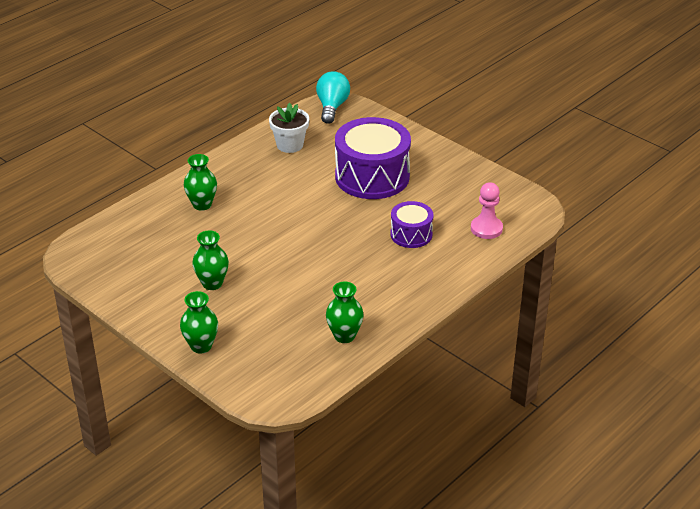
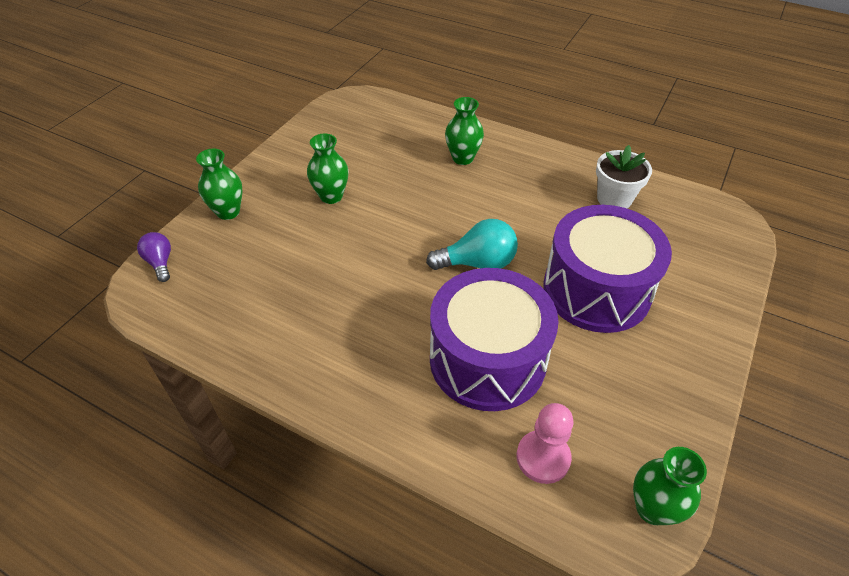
camera: 75 degrees right, 10 degrees up
(248, 389) = (160, 263): none -> purple light bulb
(332, 107) = (723, 218): turquoise light bulb -> turquoise light bulb (477, 263)
(344, 336) = (258, 329): green vase -> green vase (652, 508)
(411, 234) = (487, 359): purple drum -> purple drum, size x1.88

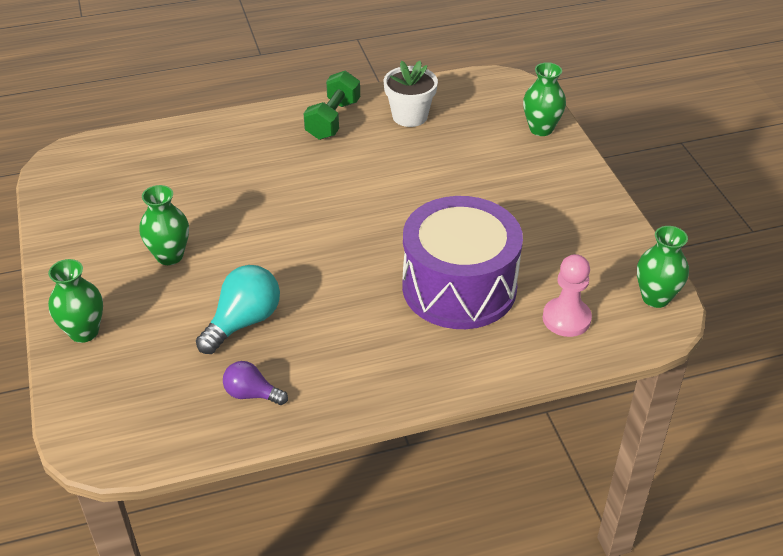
camera: 45 degrees left, 5 degrees down
(160, 263) = (80, 415): purple light bulb -> purple light bulb (252, 394)
(462, 158) = (247, 154): green vase -> green vase (541, 129)
(477, 263) = (367, 227): turquoise light bulb -> turquoise light bulb (243, 322)
(551, 168) = (333, 119): none -> green dumbbell
(596, 290) = (474, 190): purple drum -> none

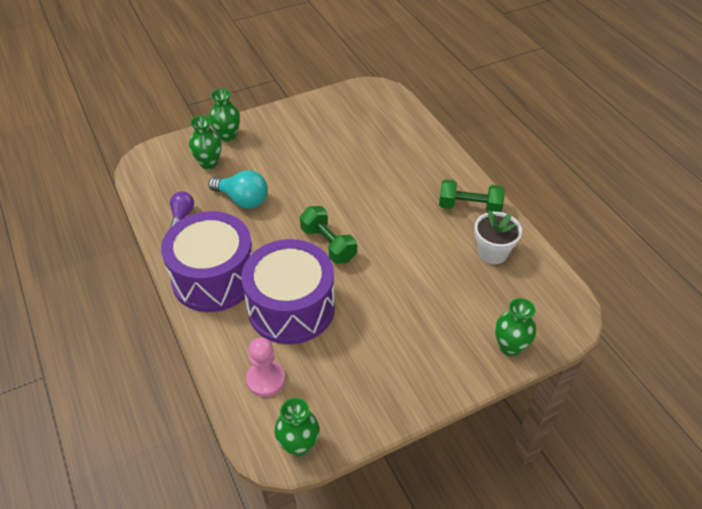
camera: 80 degrees right, 5 degrees up
(169, 256) = (297, 155): green vase -> green vase (209, 163)
(360, 243) = (328, 244): none -> green dumbbell
(391, 360) = (214, 278): none -> purple drum

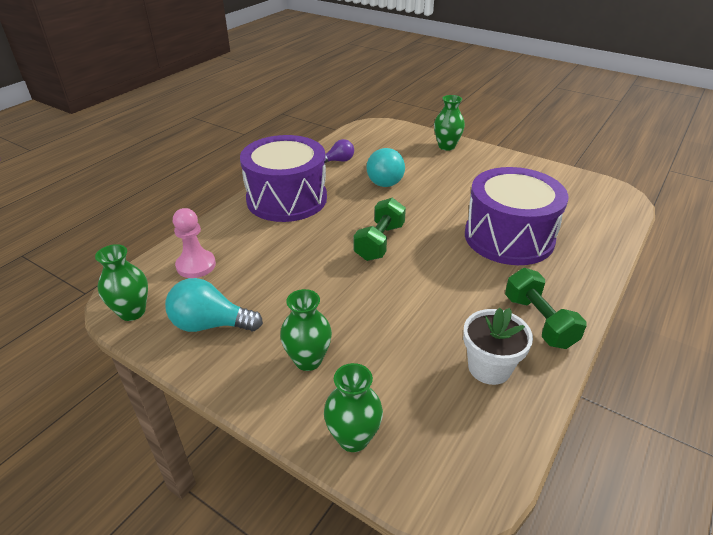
camera: 60 degrees right, 10 degrees down
(209, 163) = (406, 150): green vase -> green vase (308, 360)
(291, 307) = (286, 249): purple drum -> purple drum (509, 237)
(353, 392) = (210, 324): none -> turquoise light bulb

